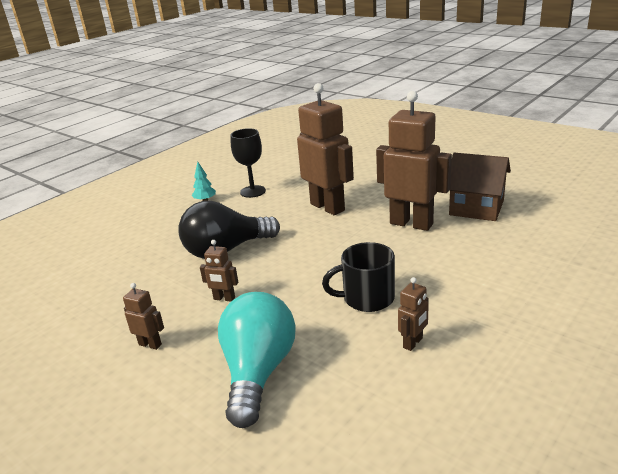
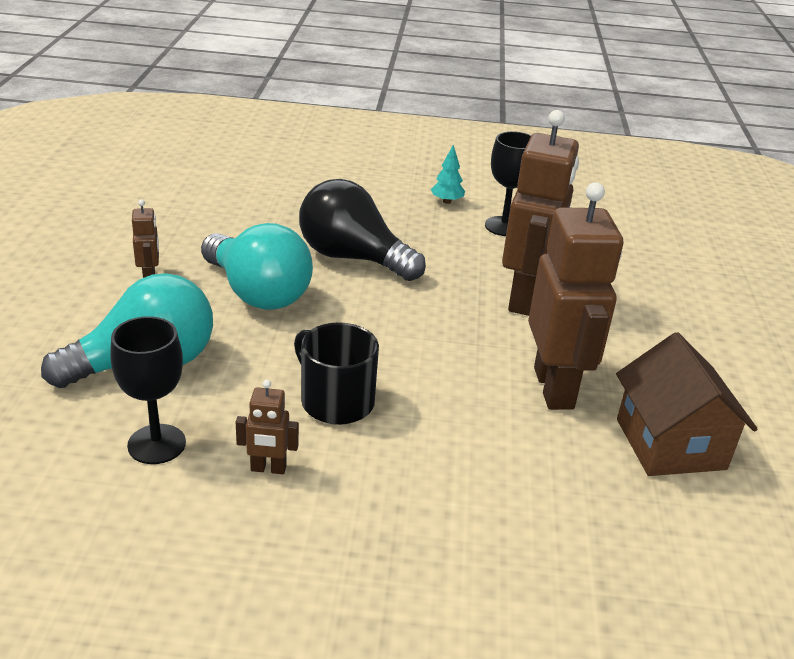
camera: 50 degrees right, 5 degrees up
(224, 298) = (257, 293): brown robot -> turquoise light bulb
(354, 388) = (156, 444): none -> black goblet

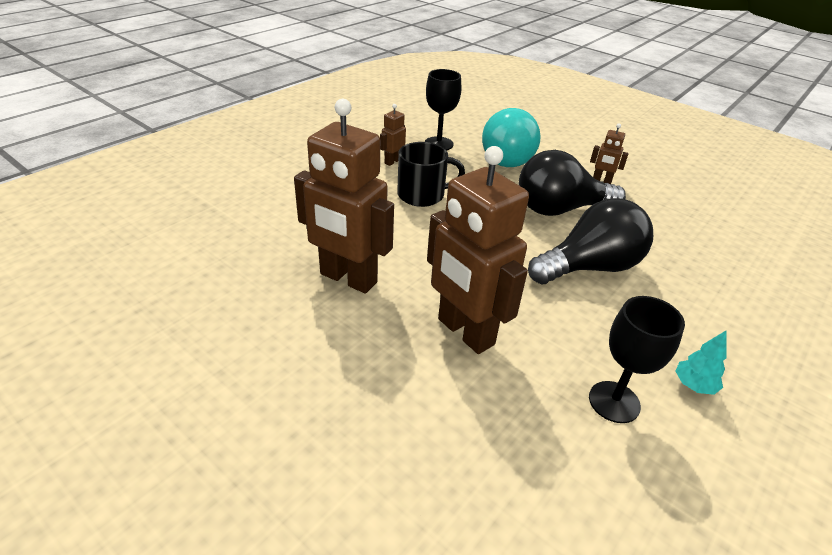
camera: 125 degrees right, 5 degrees up
(257, 293) = (559, 209): turquoise light bulb -> black light bulb
(670, 444) = (243, 296): brown house -> none

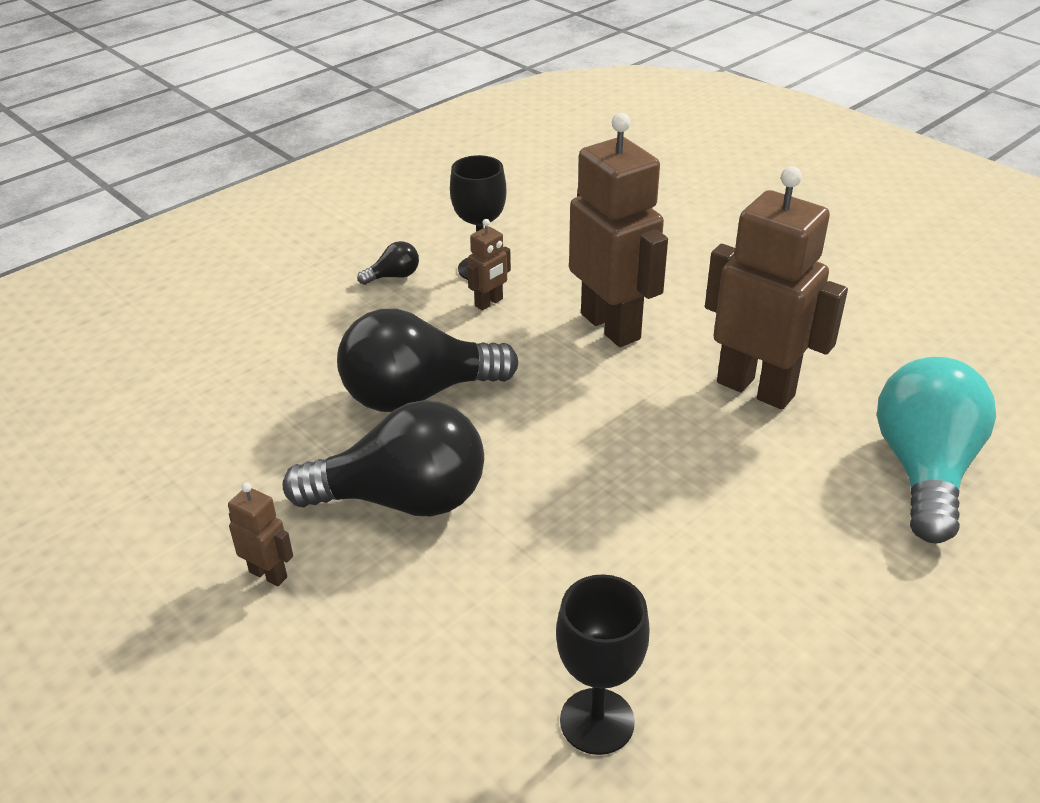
camera: 170 degrees left, 0 degrees up
(392, 161) = (712, 647): brown robot -> brown robot (489, 303)
(422, 195) = (648, 540): black mug -> none
(506, 157) = (441, 661): turquoise light bulb -> turquoise light bulb (923, 470)
(693, 386) = (394, 276): turquoise tree -> black light bulb

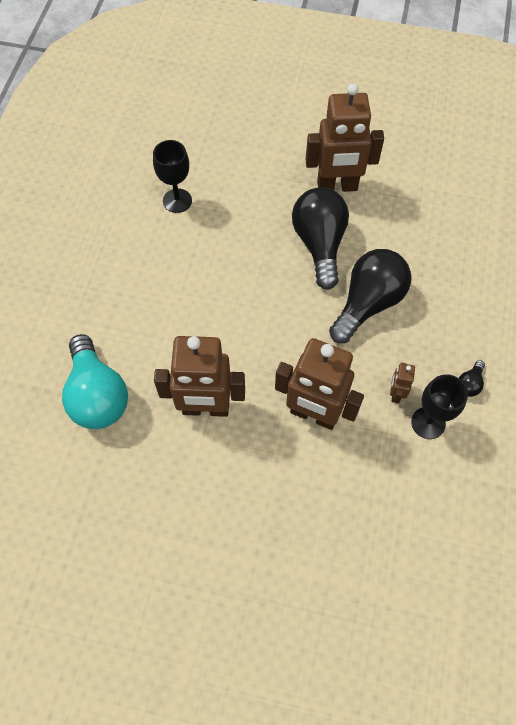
camera: 145 degrees right, 25 degrees up
(268, 574) = (337, 186): brown robot -> brown robot, size x2.31
(402, 499) = (319, 244): black light bulb -> black light bulb turned 120 degrees clockwise

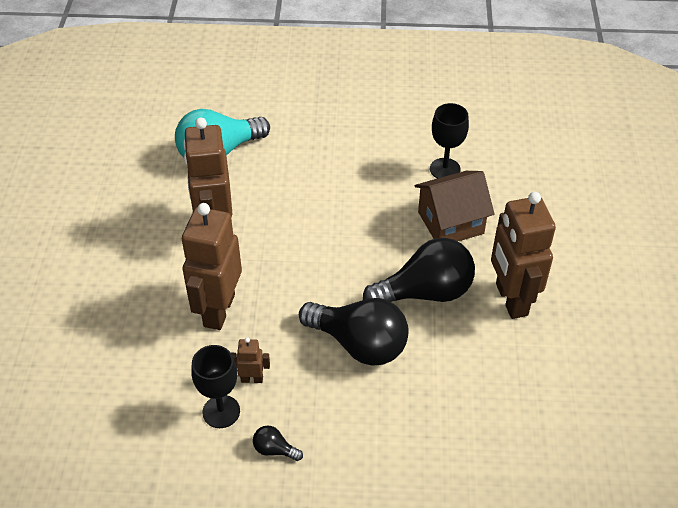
camera: 80 degrees right, 15 degrees down
(244, 210) = (451, 223): none -> brown house

